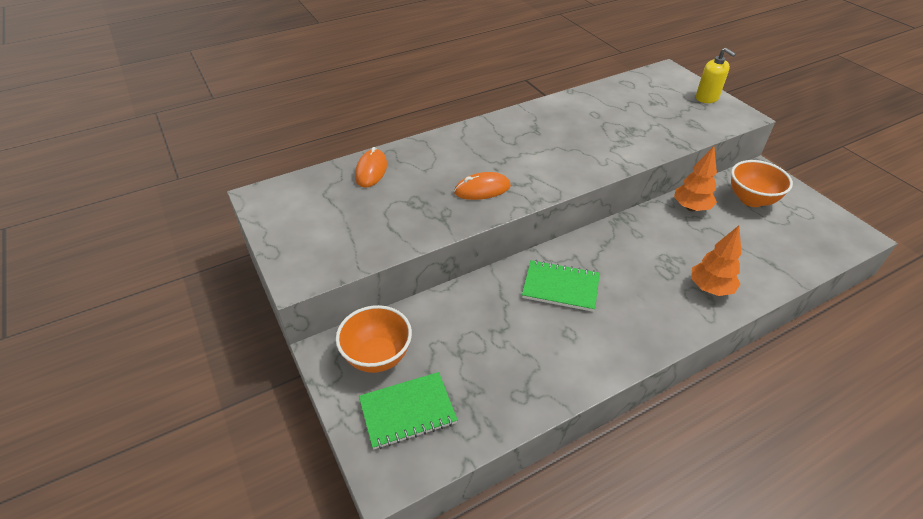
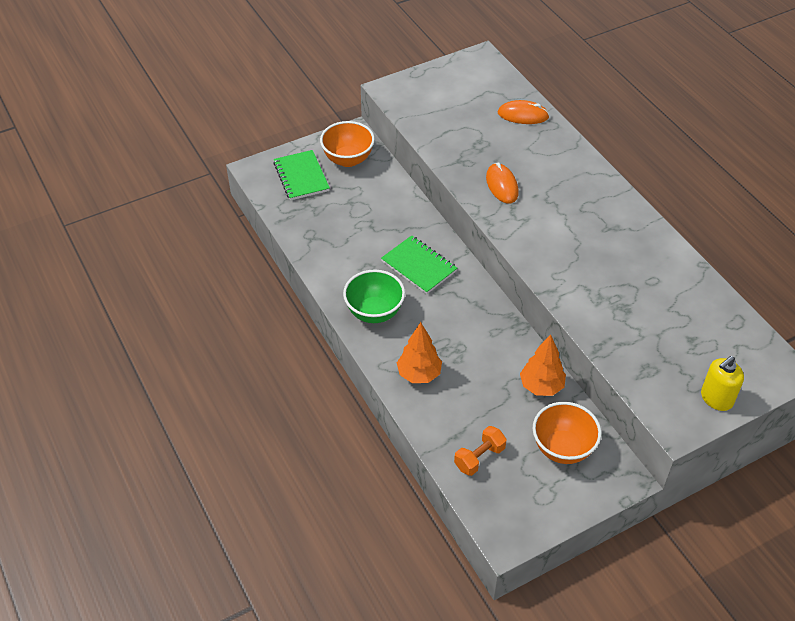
camera: 90 degrees right, 5 degrees up
(560, 287) = (419, 266): green notebook -> green notebook turned 60 degrees counterclockwise
(637, 325) = (374, 312): none -> green bowl
(788, 248) = (479, 458): none -> orange dumbbell

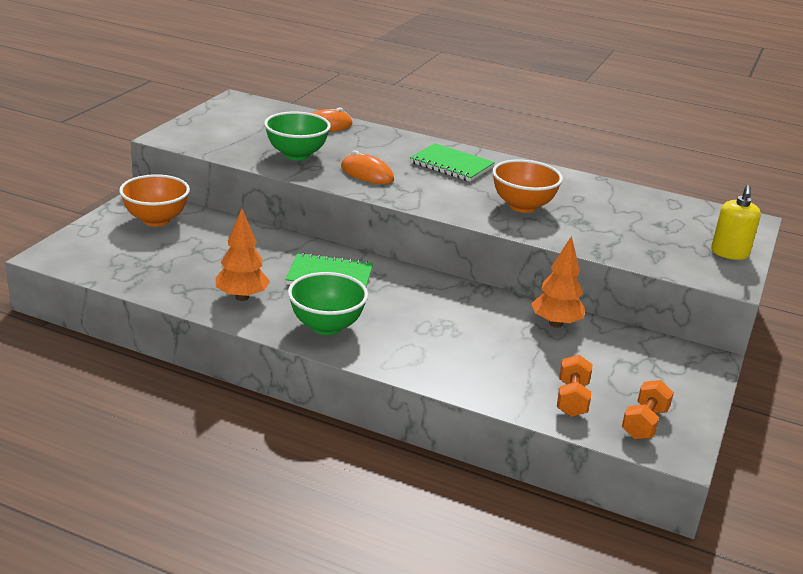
camera: 40 degrees left, 20 degrees down
(301, 177) = (115, 246): green notebook -> green notebook (451, 165)
(419, 374) = (432, 358): orange tree -> orange tree (242, 297)
(467, 143) = (296, 155): none -> green bowl
(509, 504) = (644, 423): none -> orange dumbbell
(562, 448) = (632, 361): orange bowl -> orange bowl (522, 206)

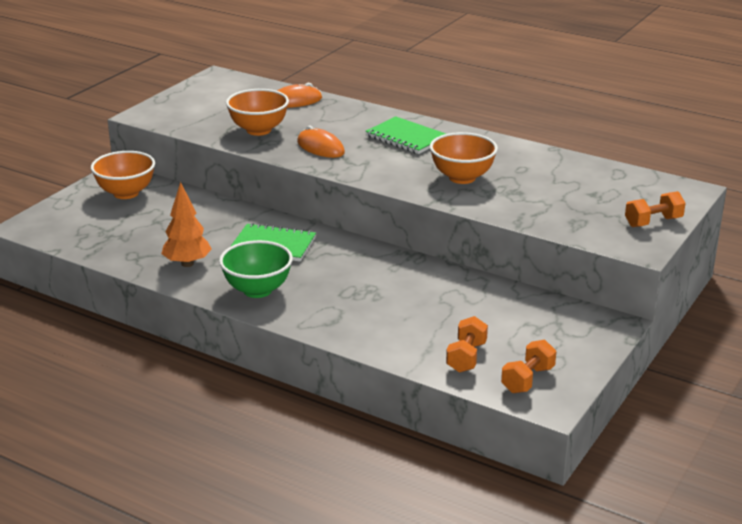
camera: 10 degrees right, 0 degrees up
(296, 155) = (258, 130): green bowl -> orange bowl
(555, 323) = (476, 289): orange tree -> none
(729, 253) = (653, 222): yellow soap dispenser -> orange dumbbell

